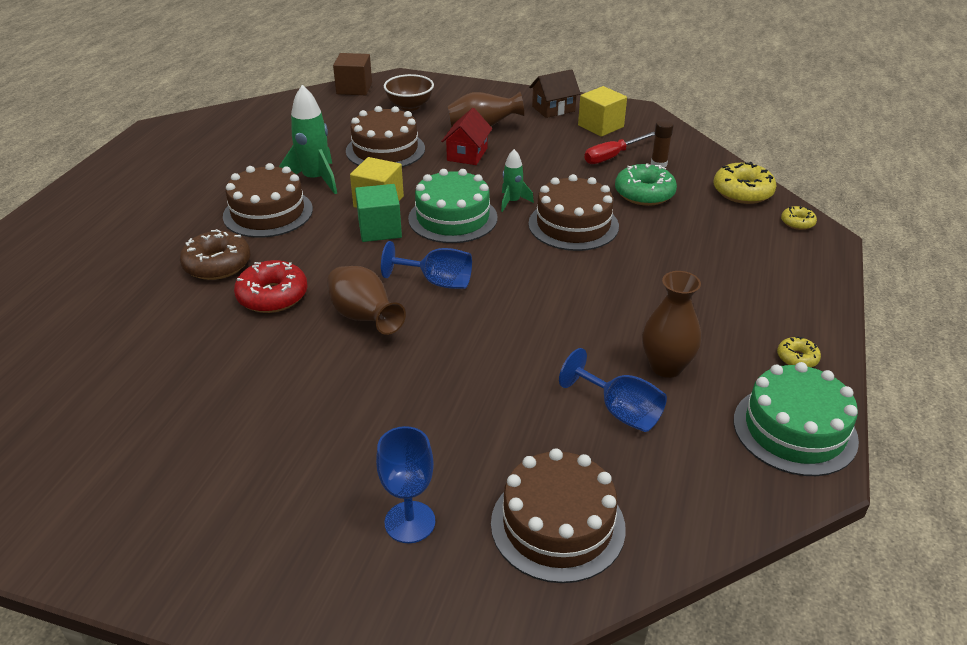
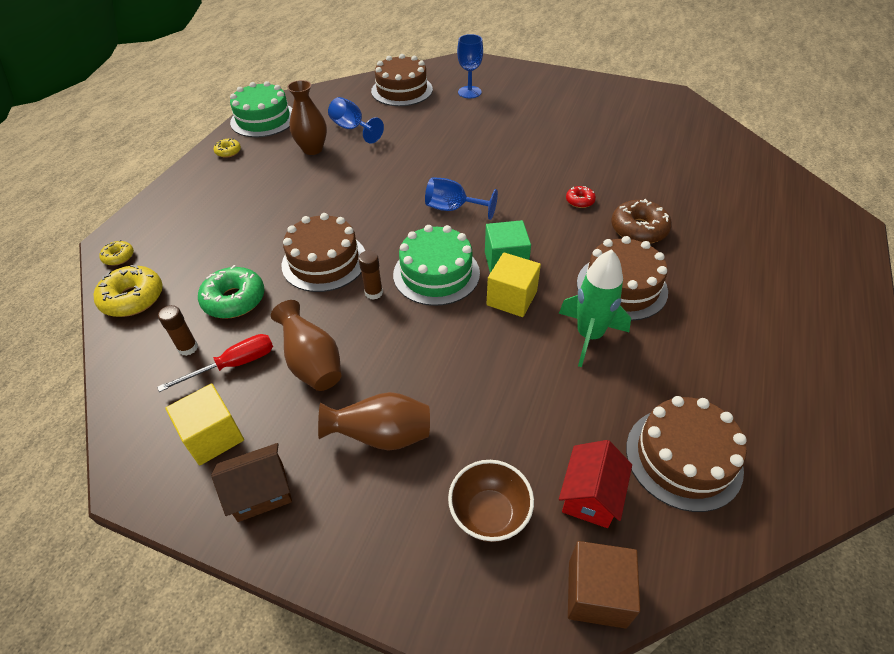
camera: 175 degrees left, 10 degrees up
(272, 296) = (580, 201): red donut -> red donut, size x0.53
(364, 318) = (506, 183): brown vase -> brown vase (312, 364)
(385, 150) = (515, 391): brown cake -> brown cake (683, 458)
(467, 154) = (410, 377): red house -> red house (590, 496)
(512, 202) = (374, 293): green rocket -> brown glue stick

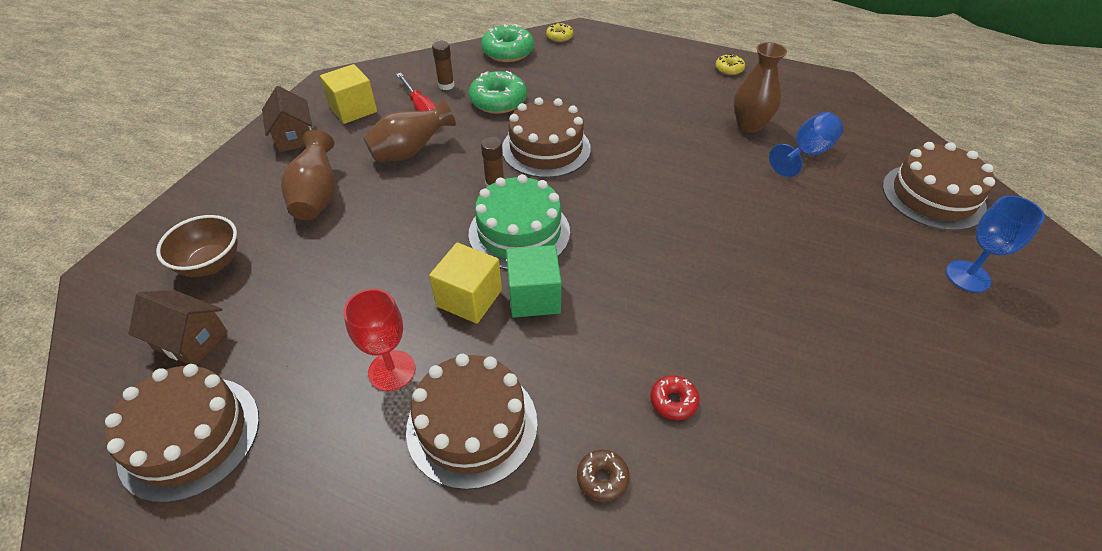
camera: 90 degrees right, 0 degrees up
(133, 298) = (508, 52): yellow donut -> green donut
(263, 119) = (803, 84): green cake -> none
(453, 208) = (642, 249): blue goblet -> none
(589, 336) = (392, 370): green rocket -> red goblet
(590, 496) = (190, 340): red house -> brown house
(596, 593) = (103, 331): brown cube -> none
(639, 229) = (602, 478): brown donut -> brown donut, size x0.53

